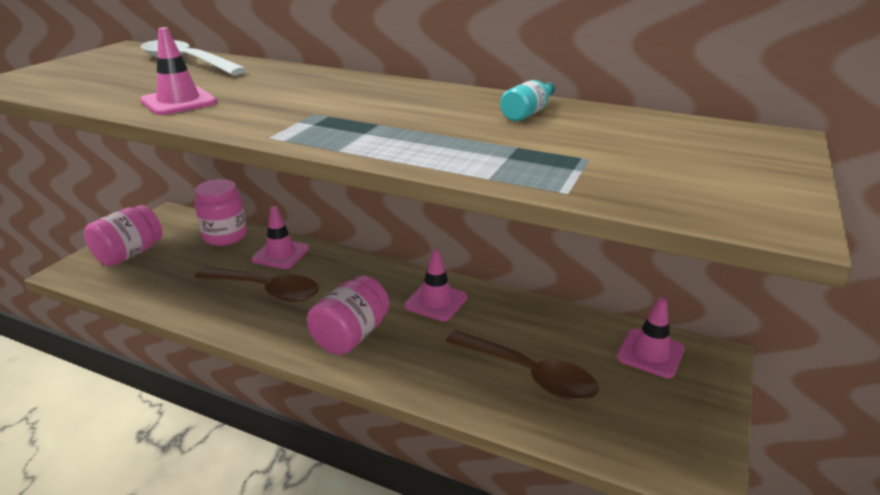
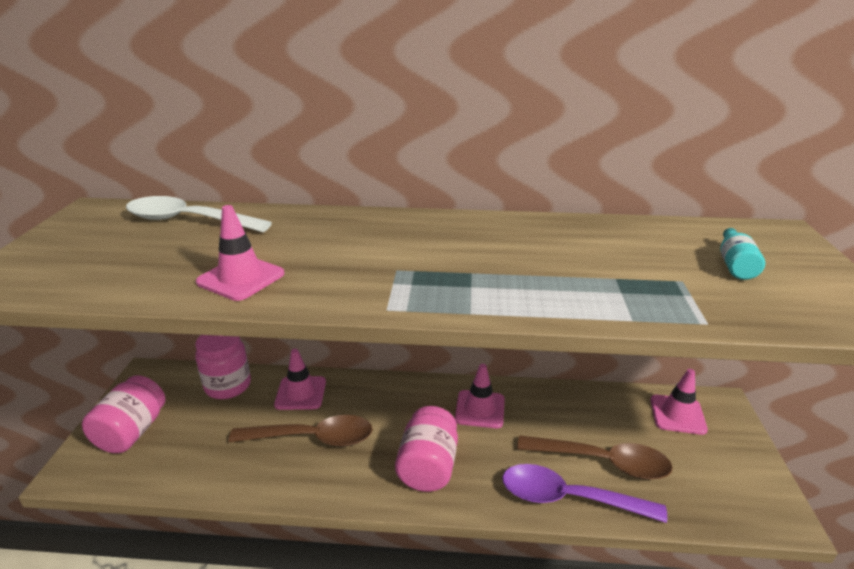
camera: 20 degrees left, 0 degrees up
(468, 395) = (568, 498): none -> purple spoon
(528, 113) = (582, 237): turquoise bottle -> turquoise bottle (735, 265)

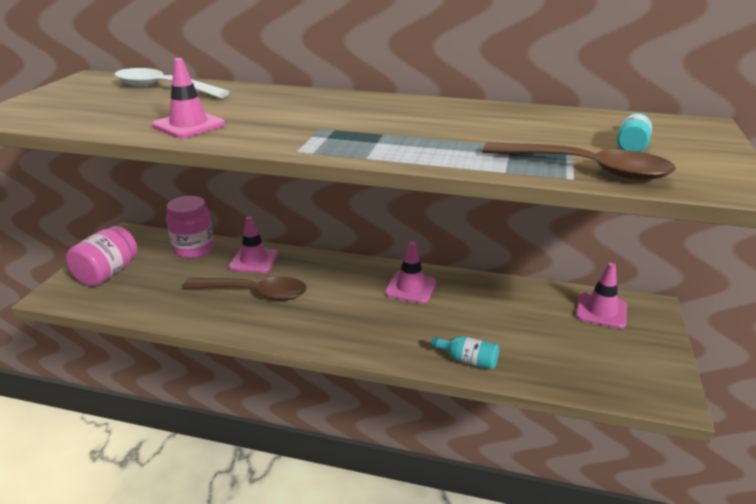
camera: 10 degrees right, 0 degrees up
(428, 467) = (348, 324): pink jar -> none
(568, 498) = (467, 360): purple spoon -> turquoise bottle
(603, 462) = (511, 338): brown spoon -> brown spoon (587, 169)

